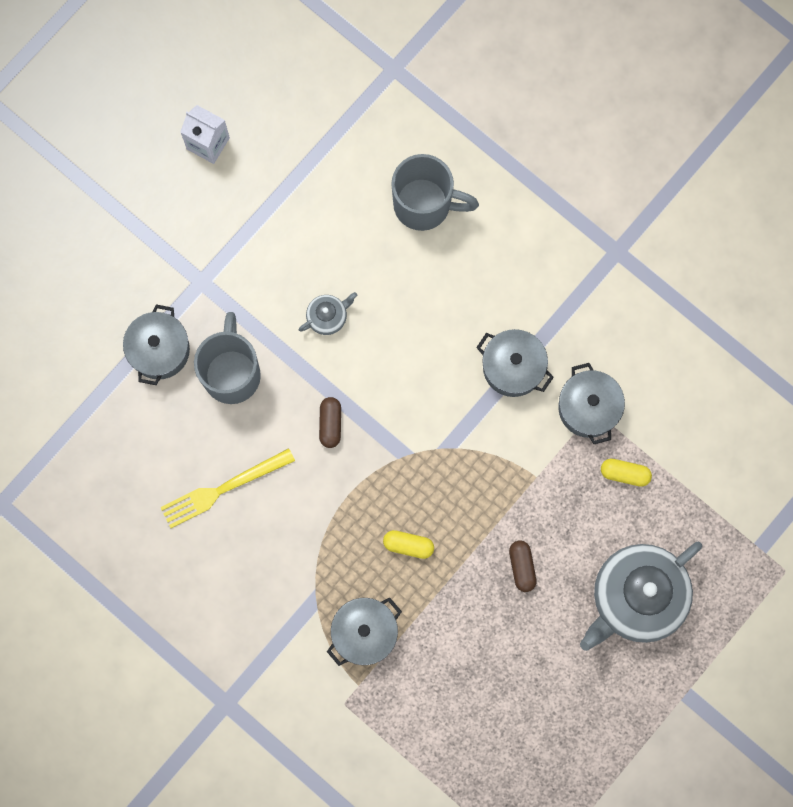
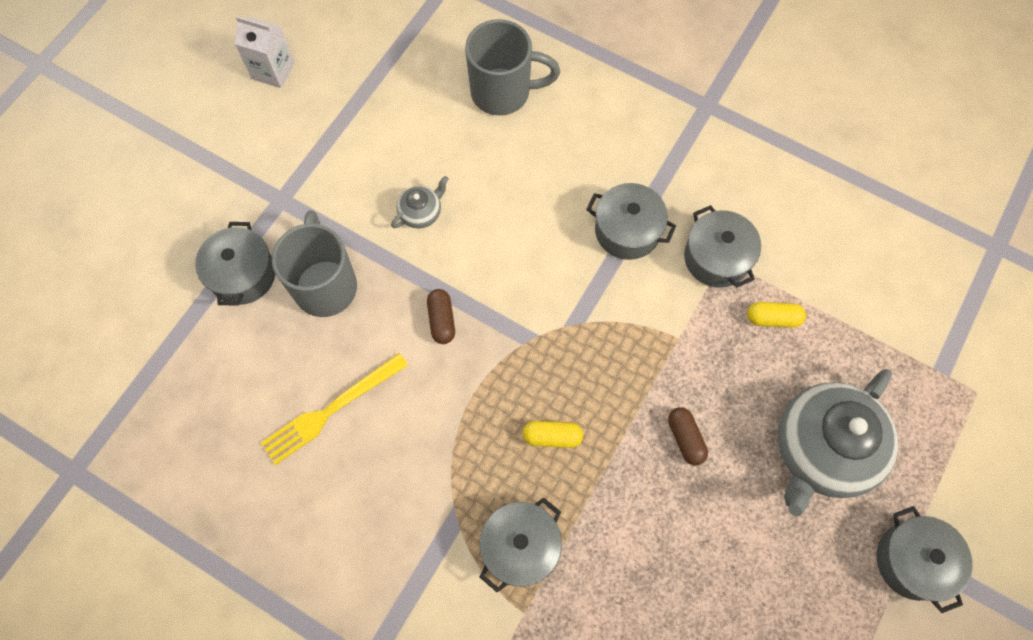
camera: 10 degrees left, 10 degrees down
(686, 701) = (912, 561): none -> grey pot

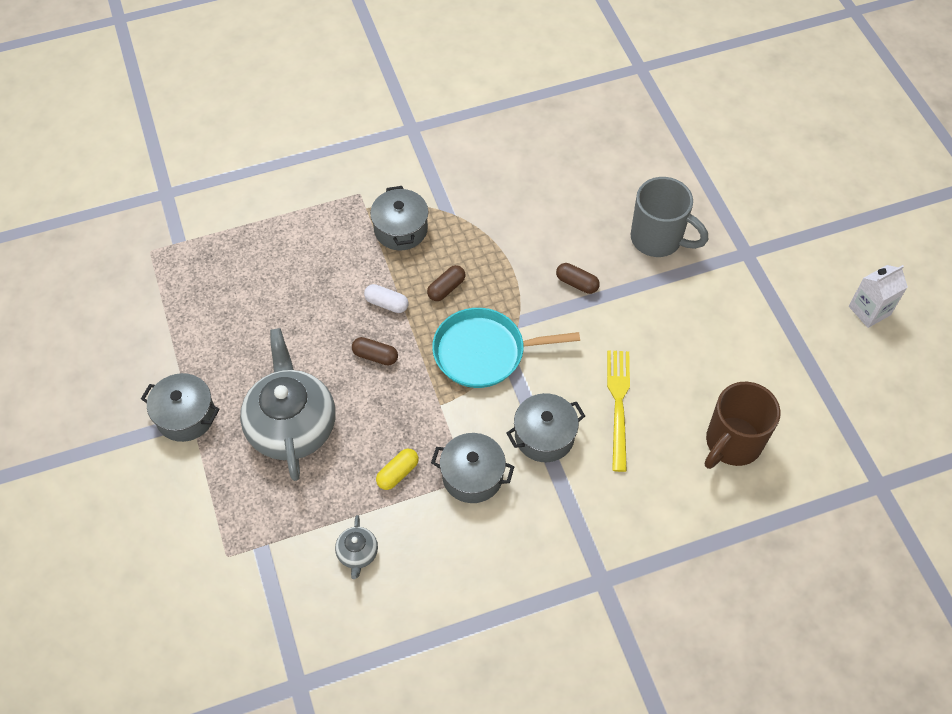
camera: 130 degrees right, 10 degrees down
(243, 274) = (704, 202): grey pot -> none
(331, 410) = (569, 194): yellow fork -> yellow fork (618, 404)
(421, 212) = (668, 323): grey teapot -> grey teapot (357, 553)
(503, 92) = (732, 443): grey mug -> brown mug
(552, 436) = (446, 288): yellow capsule -> brown capsule
(591, 343) = (484, 352): none -> turquoise pan
(621, 480) = (386, 304): none -> white capsule

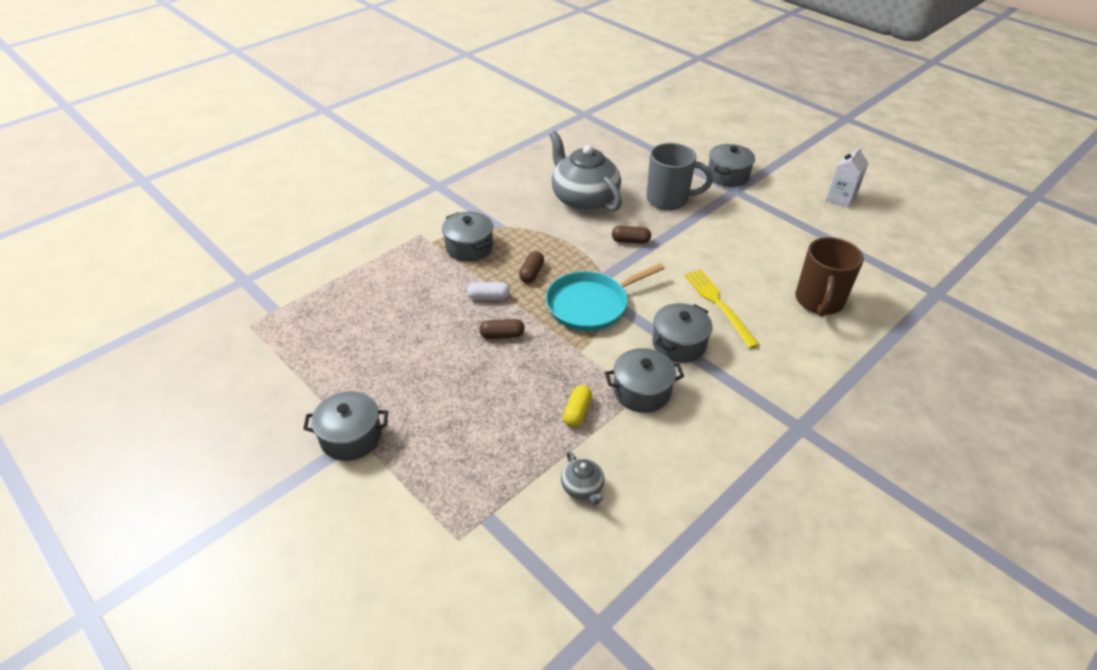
camera: 25 degrees left, 15 degrees down
(292, 425) = (458, 409): grey teapot -> grey teapot (583, 199)
(753, 227) = (728, 176): none -> grey pot

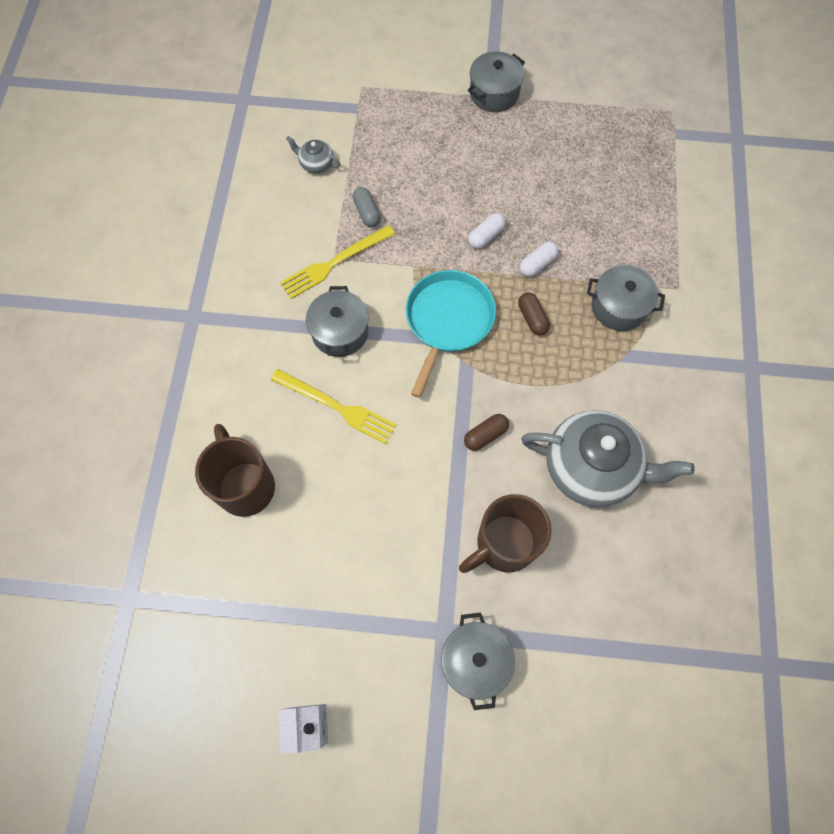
camera: 140 degrees right, 25 degrees up
(502, 335) = (486, 236): brown capsule -> white capsule
(577, 412) = (367, 212): yellow capsule -> grey capsule
(641, 391) = (334, 263): grey pot -> yellow fork
(669, 200) = (503, 544): grey mug -> brown mug

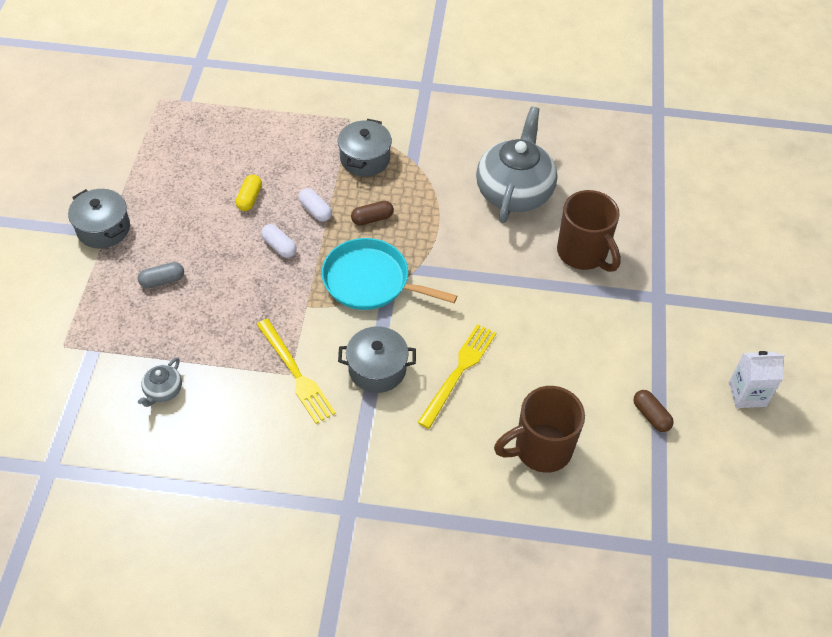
camera: 90 degrees left, 15 degrees down
(367, 212) = (236, 344): grey capsule -> grey capsule (162, 281)
(475, 661) = (679, 278): grey pot -> none
(485, 435) = (486, 260): brown capsule -> brown capsule (651, 415)
(546, 204) = (249, 198): none -> yellow capsule

